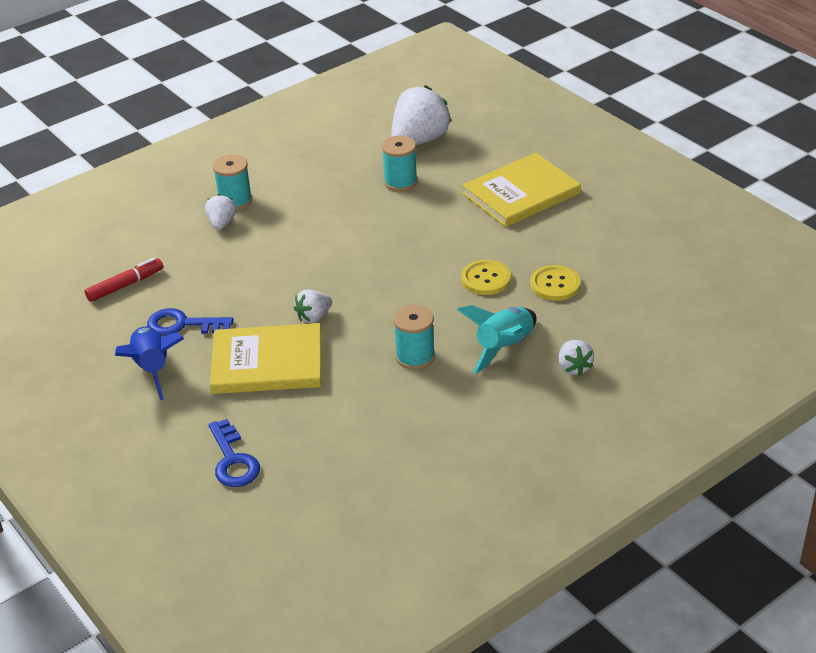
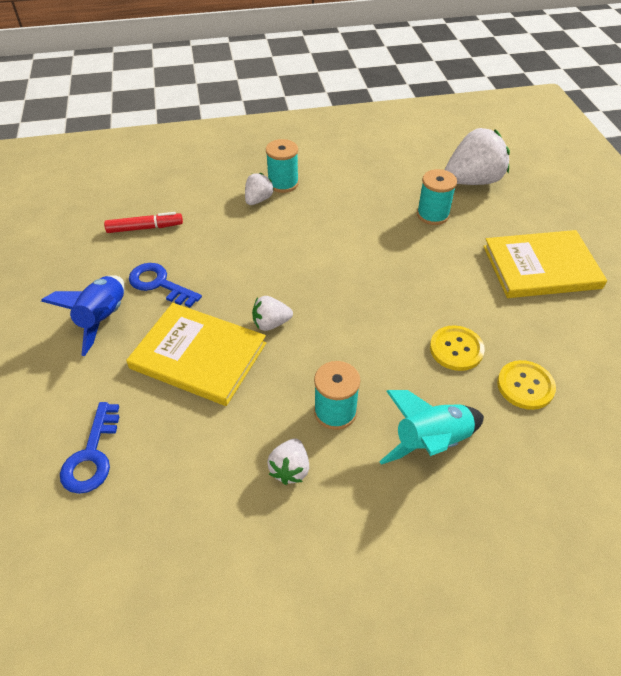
camera: 25 degrees right, 10 degrees up
(574, 367) = (494, 506): white strawberry -> white strawberry (290, 469)

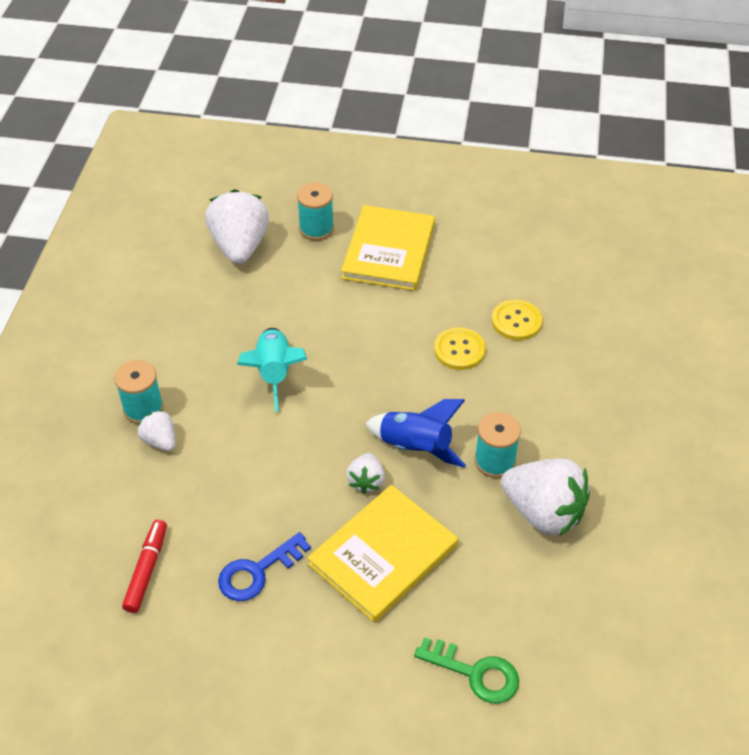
camera: 70 degrees left, 0 degrees up
(92, 455) = (475, 673): blue key -> green key
(103, 319) = (288, 638): blue rocket -> blue rocket (415, 447)
(290, 469) = (543, 512): white strawberry -> white strawberry, size x1.97
(431, 442) = (549, 405): turquoise rocket -> turquoise rocket (274, 373)
(432, 215) = (274, 298): turquoise spool -> turquoise spool (316, 229)

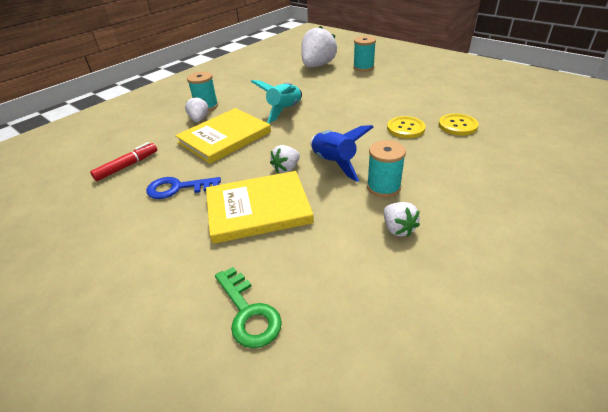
camera: 35 degrees right, 10 degrees down
(389, 251) = (397, 82): yellow book -> yellow book (224, 137)
(543, 512) = (398, 229): white strawberry -> white strawberry, size x0.51

